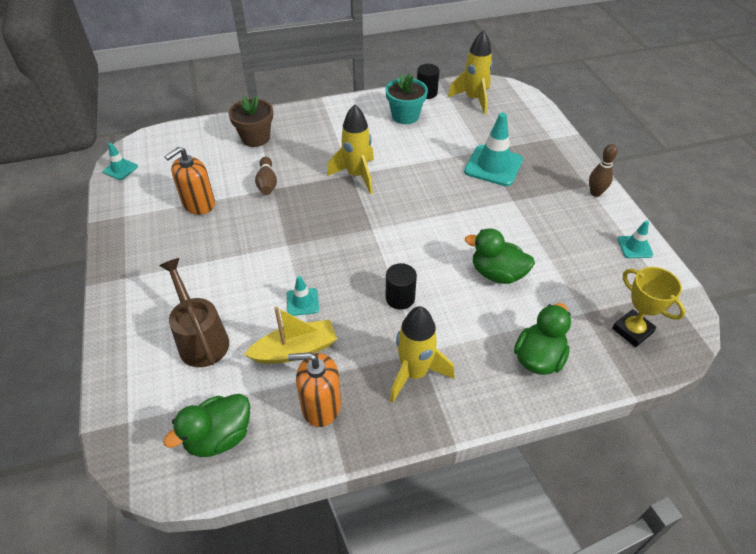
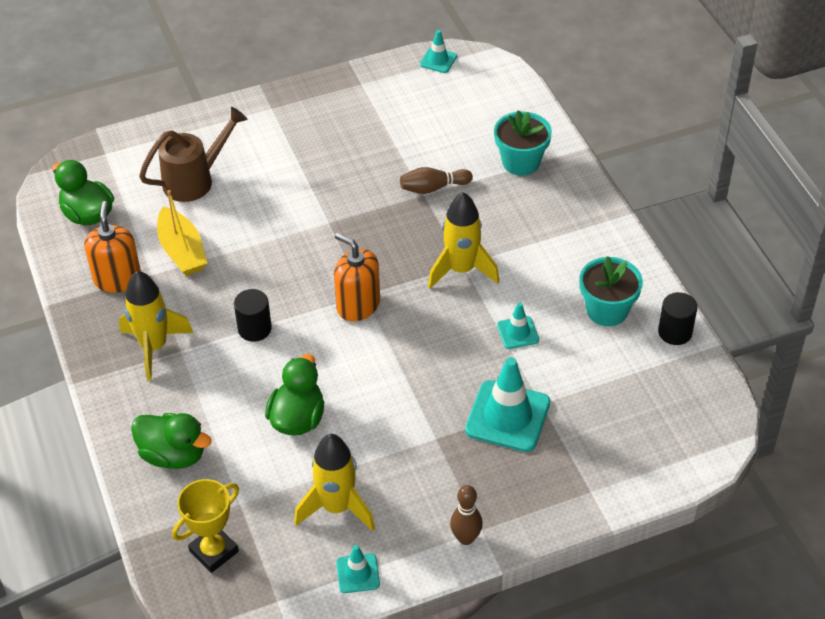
camera: 85 degrees right, 0 degrees up
(198, 204) = (387, 137): orange soap dispenser -> orange soap dispenser (358, 305)
(255, 138) = (521, 162): brown flower pot -> turquoise flower pot
(302, 302) = (245, 248): turquoise traffic cone -> turquoise traffic cone (518, 332)
(473, 99) = (673, 392): yellow rocket -> yellow rocket (337, 507)

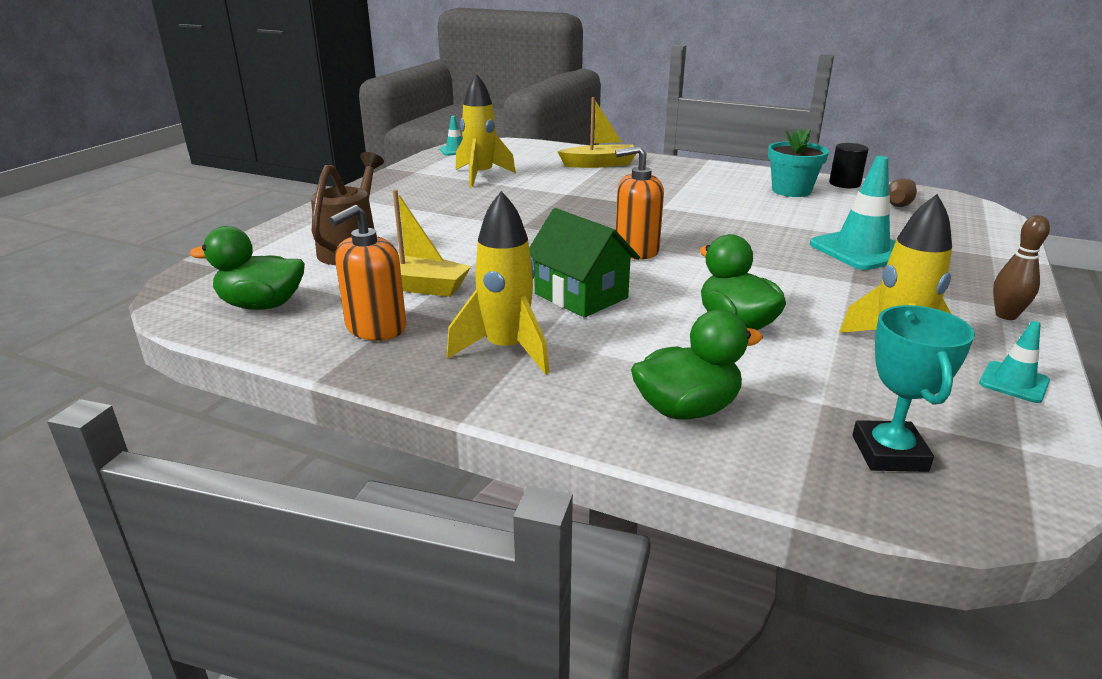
camera: 45 degrees left, 20 degrees down
(117, 279) = (376, 328): orange soap dispenser -> orange soap dispenser turned 90 degrees counterclockwise
(214, 551) = (889, 453): yellow trophy -> turquoise trophy
(254, 329) = (581, 296): black cylinder -> green house
(433, 188) = (566, 189): brown bowling pin -> brown bowling pin (899, 203)
(461, 270) = (668, 209): yellow rocket -> yellow rocket (481, 176)
(518, 332) = (769, 217): turquoise traffic cone -> none
(521, 162) = (599, 164): turquoise flower pot -> yellow boat

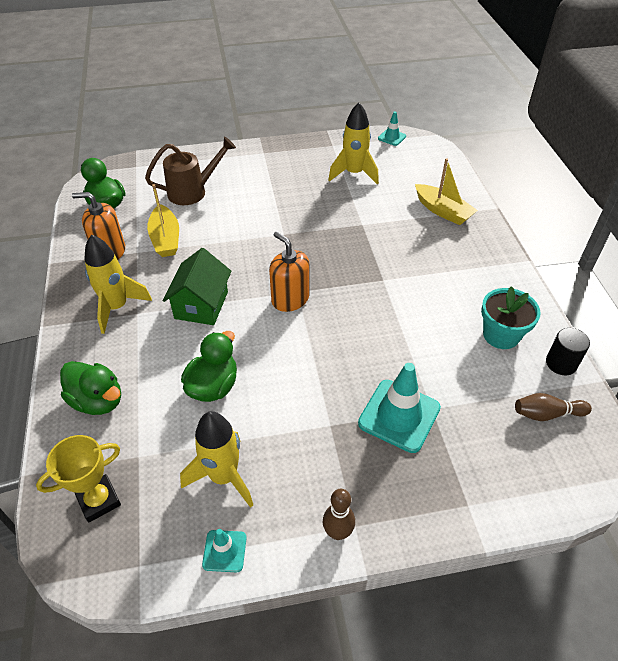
camera: 55 degrees right, 20 degrees up
(889, 453) = (99, 500): turquoise trophy -> yellow trophy

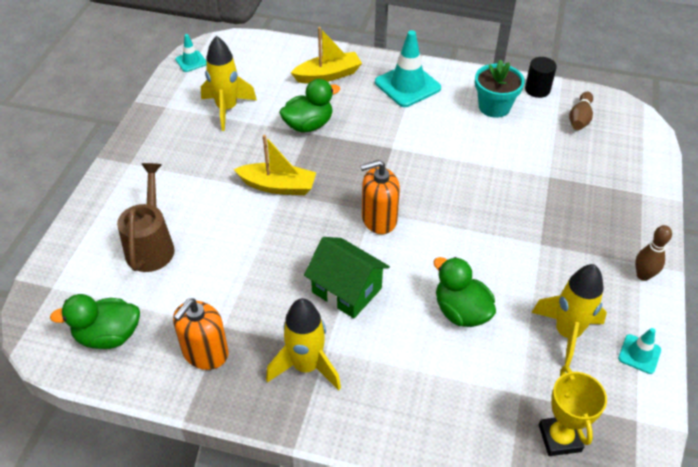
camera: 65 degrees left, 0 degrees up
(98, 401) = (436, 414): green duck -> green duck (308, 125)
(165, 239) = (219, 293): yellow boat -> yellow boat (278, 186)
(399, 415) = (548, 198): turquoise traffic cone -> turquoise traffic cone (407, 85)

